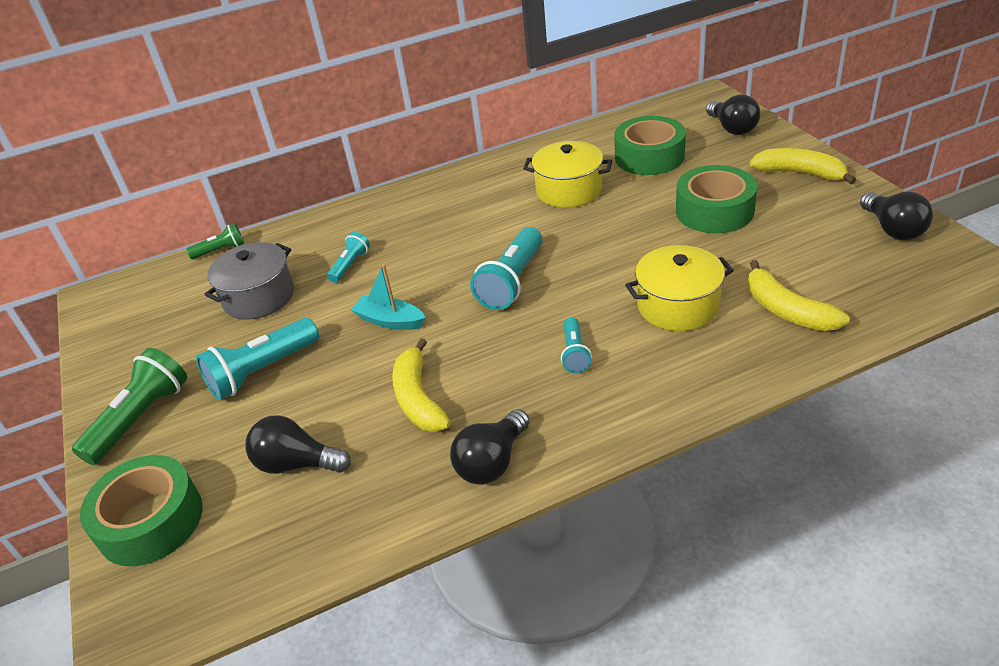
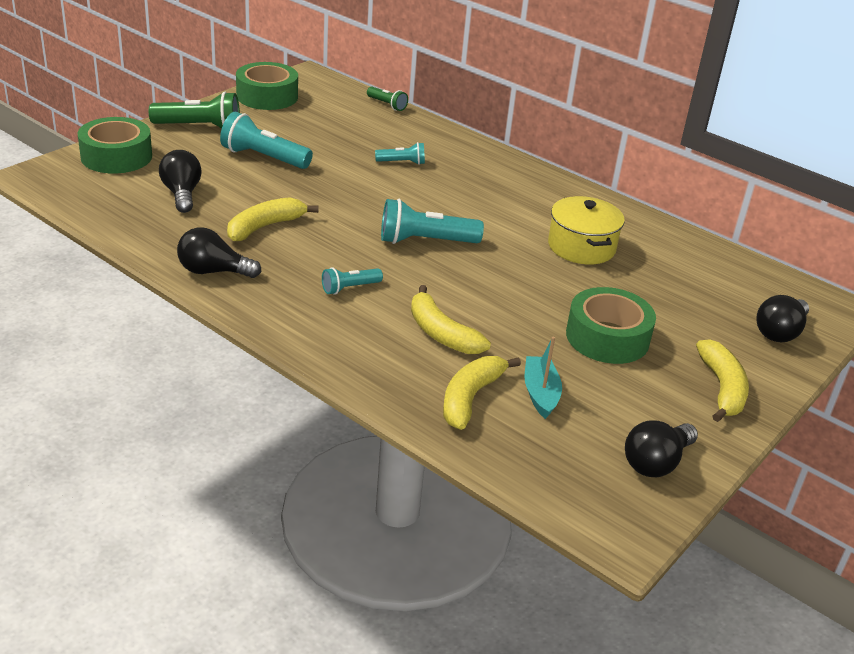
camera: 55 degrees right, 5 degrees down
(259, 297) = (342, 135): grey pot -> none
(390, 321) = (344, 195): turquoise boat -> turquoise boat (540, 393)
(649, 156) = (677, 285): green tape -> green tape (267, 96)
(678, 306) = (441, 333): yellow pot -> yellow banana

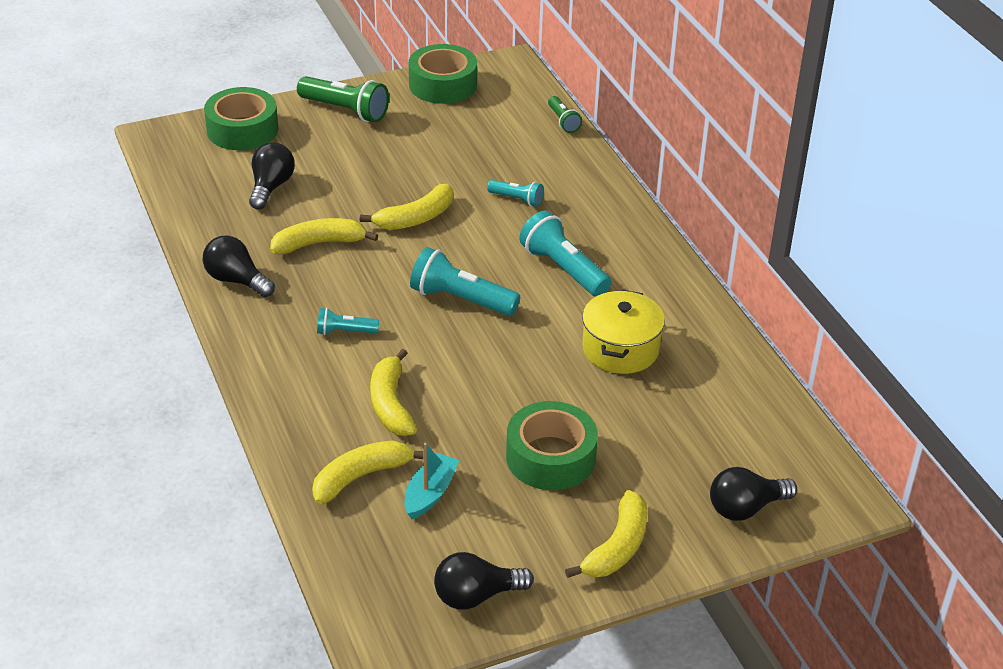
camera: 30 degrees right, 5 degrees up
(263, 157) = (380, 162): turquoise flashlight -> turquoise flashlight (563, 269)
(332, 191) = (415, 218): none -> yellow banana

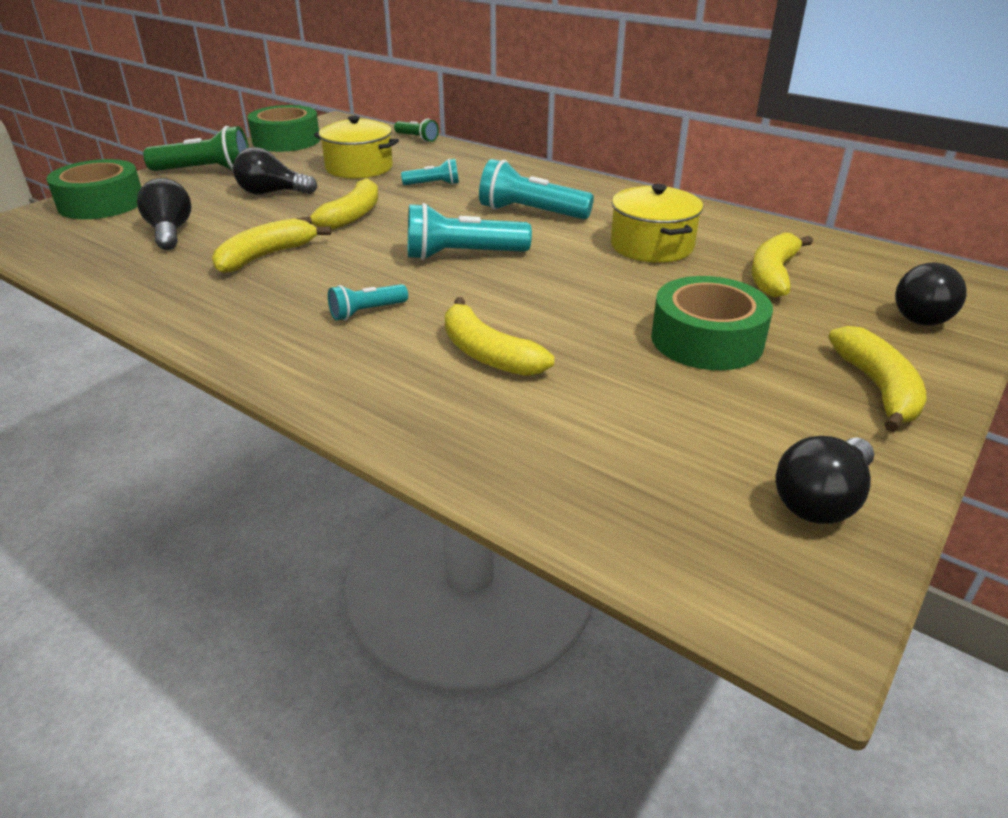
camera: 30 degrees left, 5 degrees down
(236, 280) = (191, 308): black light bulb -> black light bulb (272, 193)
(361, 477) = (534, 432): yellow banana -> yellow banana (773, 275)
(430, 493) = (631, 417): turquoise boat -> none
(474, 151) = (359, 168): none -> yellow pot

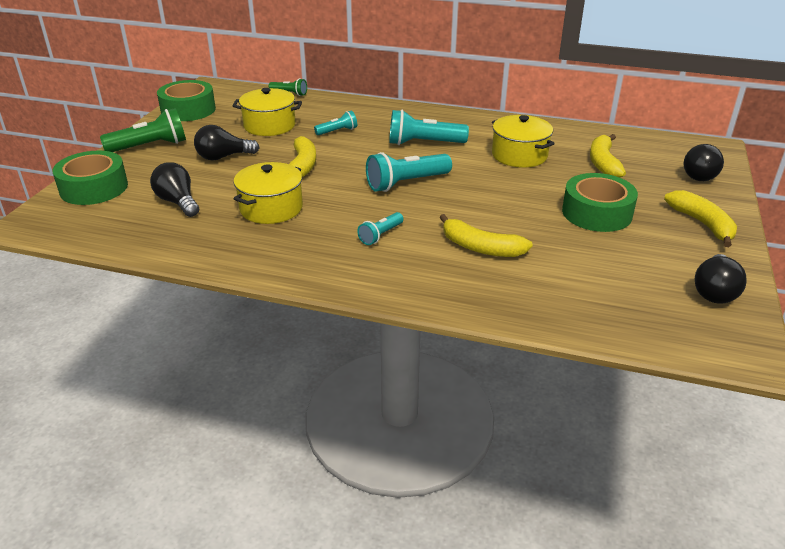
camera: 20 degrees left, 0 degrees up
(266, 256) = (271, 208): yellow banana -> yellow pot

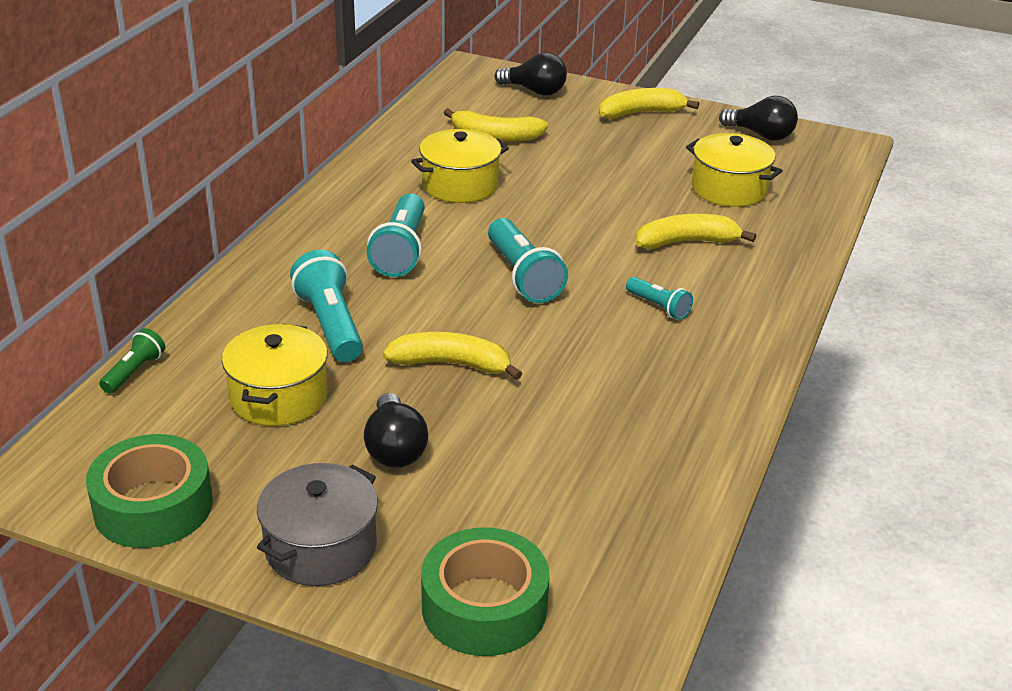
camera: 85 degrees left, 0 degrees up
(150, 146) = (321, 547): green flashlight -> grey pot
(178, 202) = (551, 493): black light bulb -> none
(271, 208) = (581, 395): yellow pot -> yellow pot (729, 189)
(337, 131) = (330, 324): turquoise flashlight -> turquoise flashlight, size x1.79
(480, 247) = (687, 242): yellow banana -> yellow banana turned 135 degrees counterclockwise
(596, 213) = (614, 162): green tape -> none

